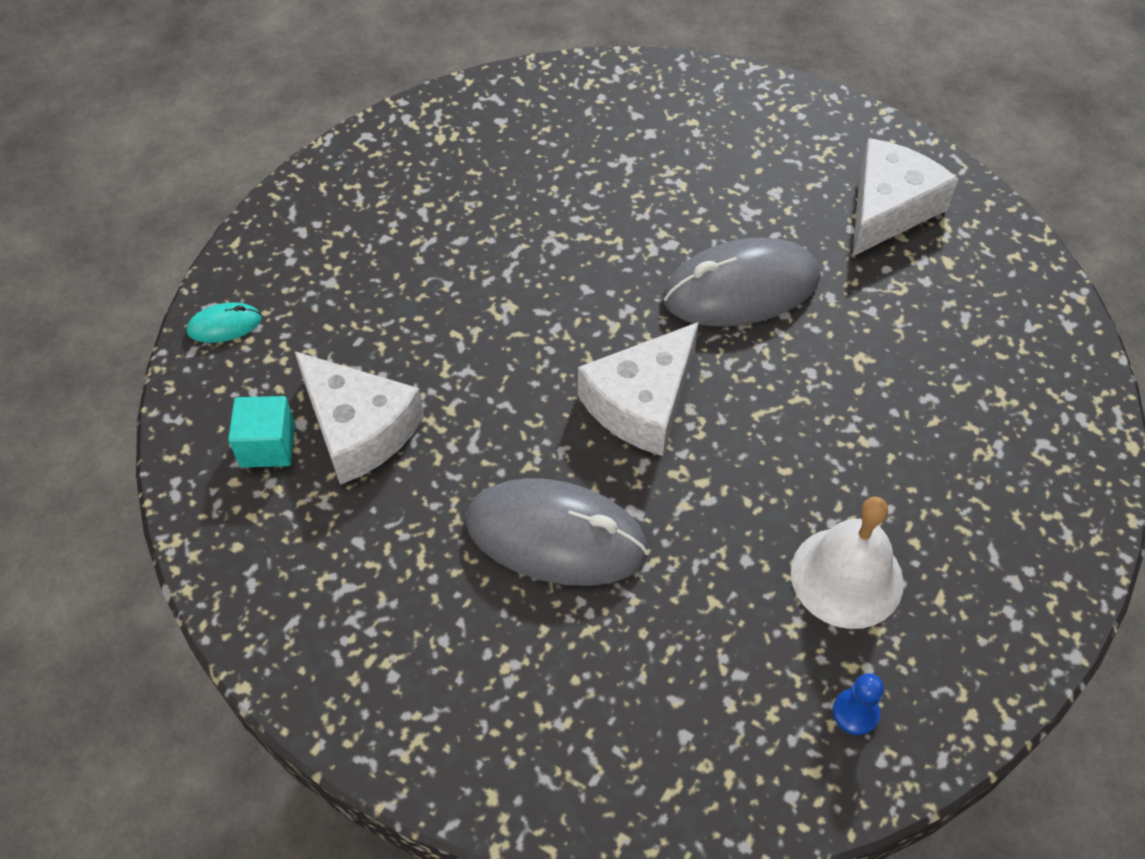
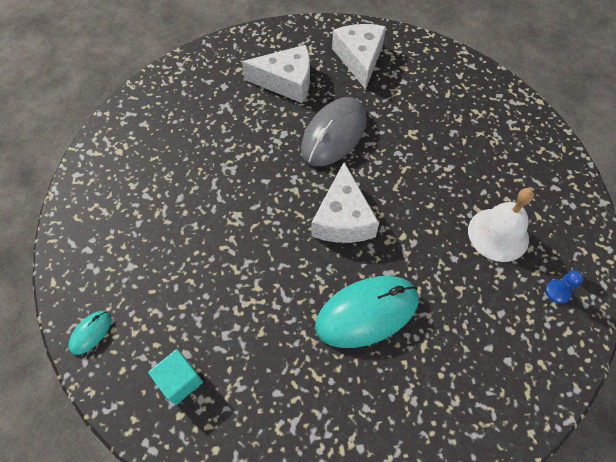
camera: 40 degrees left, 5 degrees up
(358, 429) = (220, 333): white cheese -> white cheese (286, 82)
(556, 536) = (367, 312): grey mouse -> turquoise mouse

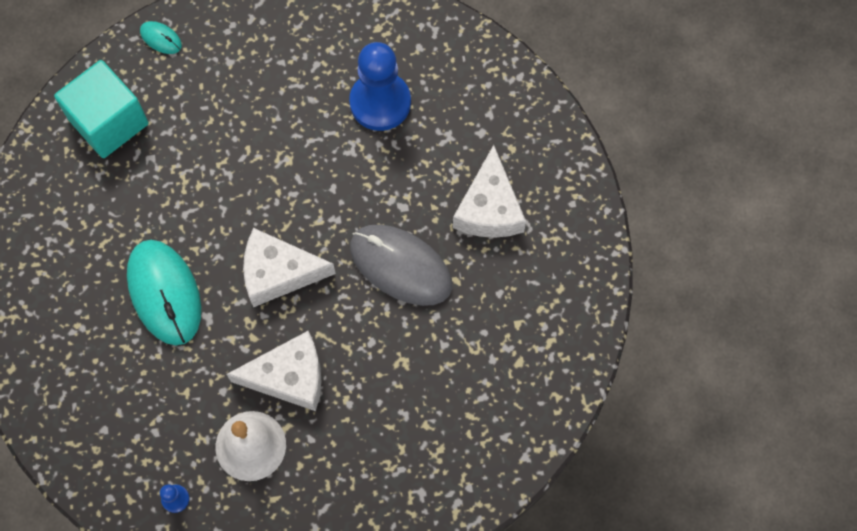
camera: 90 degrees right, 10 degrees up
(180, 380) = (109, 122): turquoise cube -> turquoise cube, size x1.84
(189, 148) = (380, 102): none -> blue pawn
(359, 59) = (534, 303): white cheese -> white cheese (289, 377)

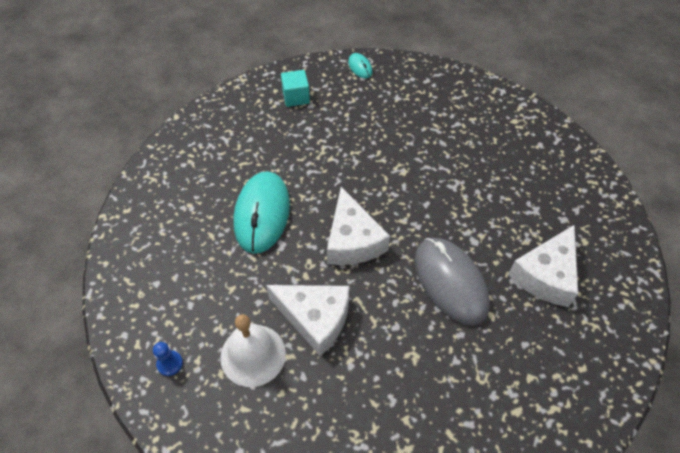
camera: 30 degrees right, 15 degrees down
(109, 122) = (296, 97): turquoise cube -> turquoise cube, size x0.54
(278, 272) = (352, 240): white cheese -> white cheese turned 135 degrees counterclockwise
(380, 102) = (492, 165): blue pawn -> none

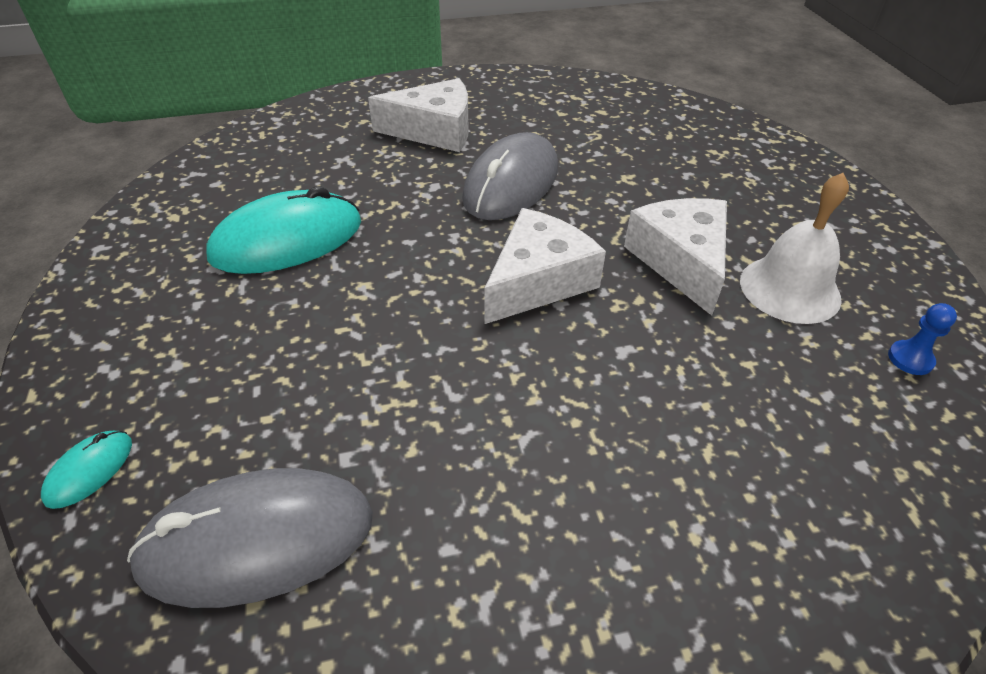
camera: 125 degrees left, 10 degrees down
(262, 213) = (598, 407): turquoise mouse -> turquoise mouse (287, 240)
(296, 97) = (257, 540): turquoise cube -> grey mouse

